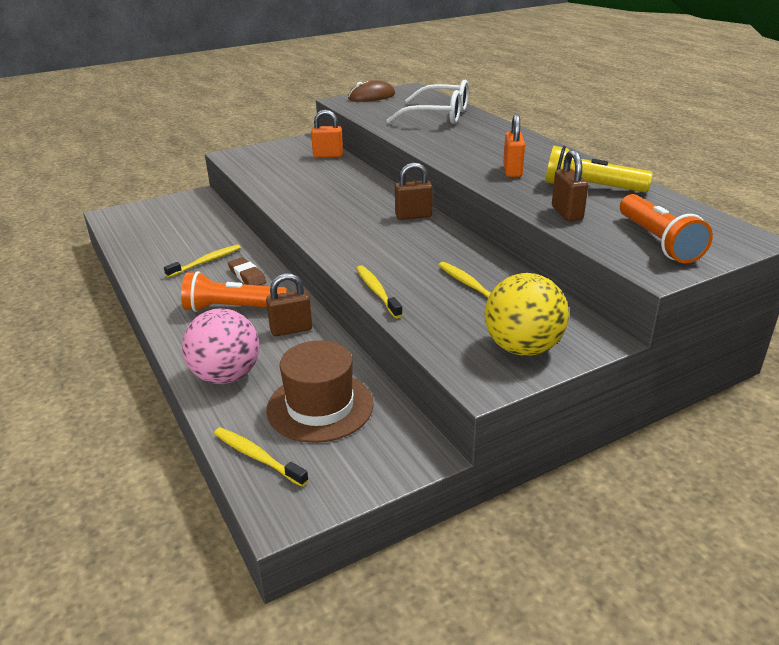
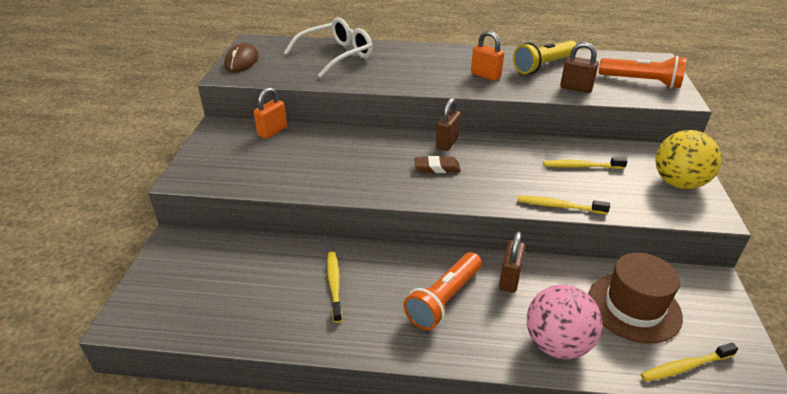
camera: 55 degrees left, 5 degrees up
(247, 276) = (391, 269): brown eraser -> brown eraser (437, 168)

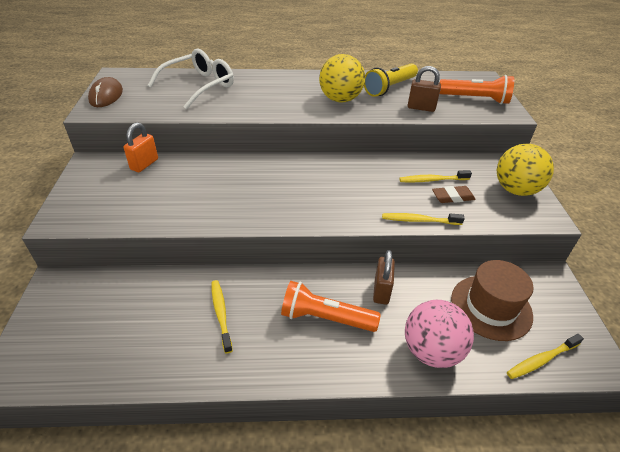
camera: 10 degrees left, 5 degrees up
(437, 168) = (305, 191): brown eraser -> brown eraser (452, 197)
(444, 299) = (325, 318): orange flashlight -> orange flashlight turned 75 degrees clockwise
(447, 143) = (311, 165): brown padlock -> none
(485, 75) = (340, 99): orange padlock -> yellow ball

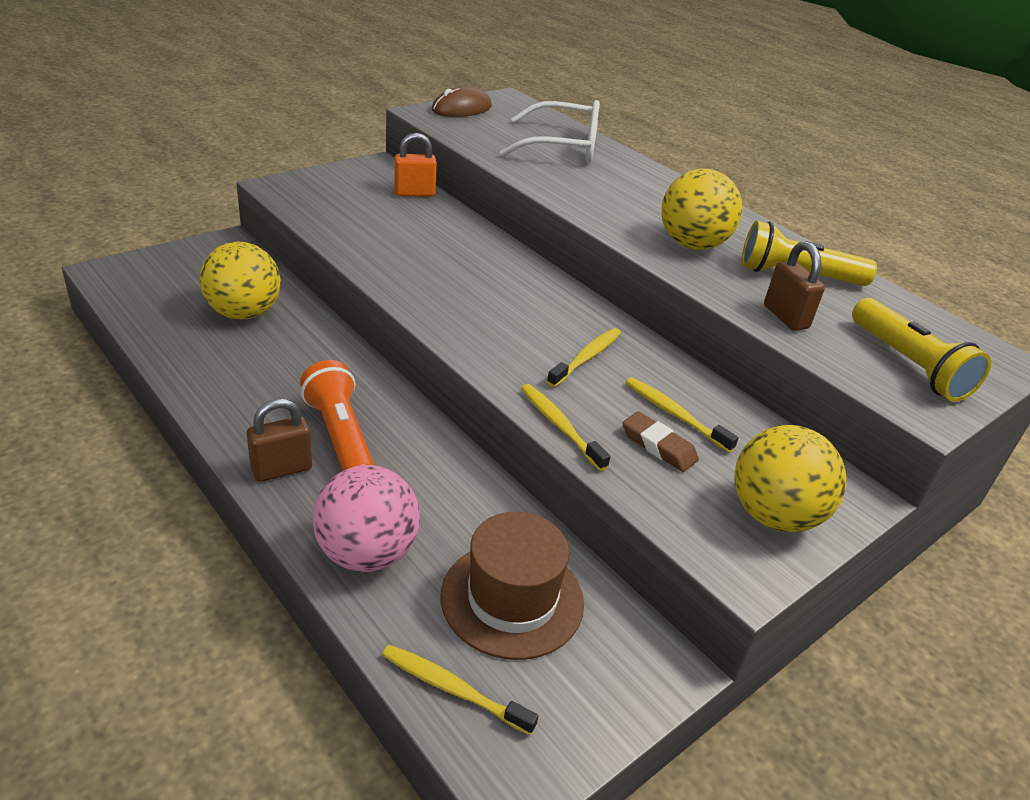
camera: 50 degrees right, 5 degrees down
(155, 310) = (244, 313): none -> yellow ball
(221, 314) = (277, 357): yellow toothbrush -> yellow toothbrush (586, 357)
(381, 291) = (433, 471): brown padlock -> brown padlock (282, 469)
(475, 99) = (908, 365): orange flashlight -> yellow flashlight

